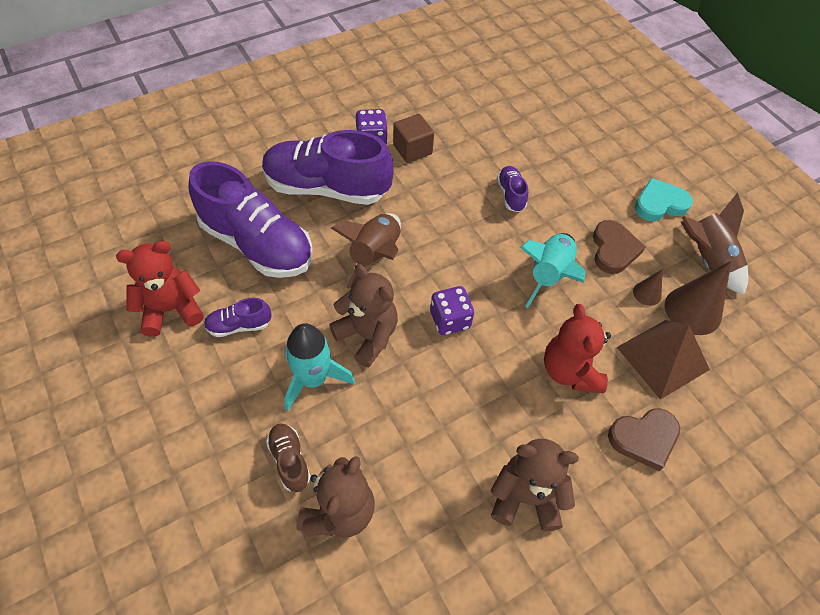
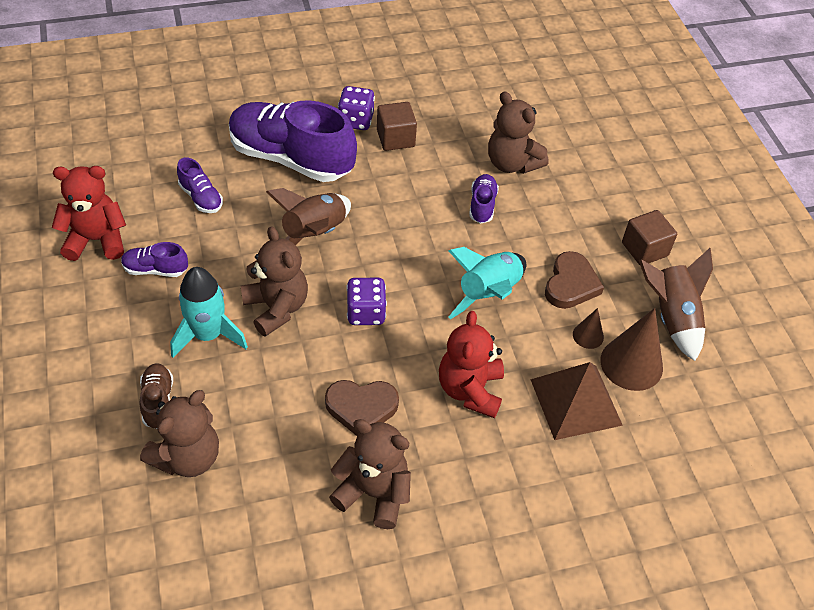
camera: 15 degrees right, 5 degrees down
(257, 244) = (201, 197): purple shoe -> purple shoe, size x0.44
(520, 151) = (512, 163): none -> brown teddy bear
(644, 438) = (520, 472): brown heart -> brown heart (361, 408)
(659, 204) = (644, 249): turquoise heart -> brown cube

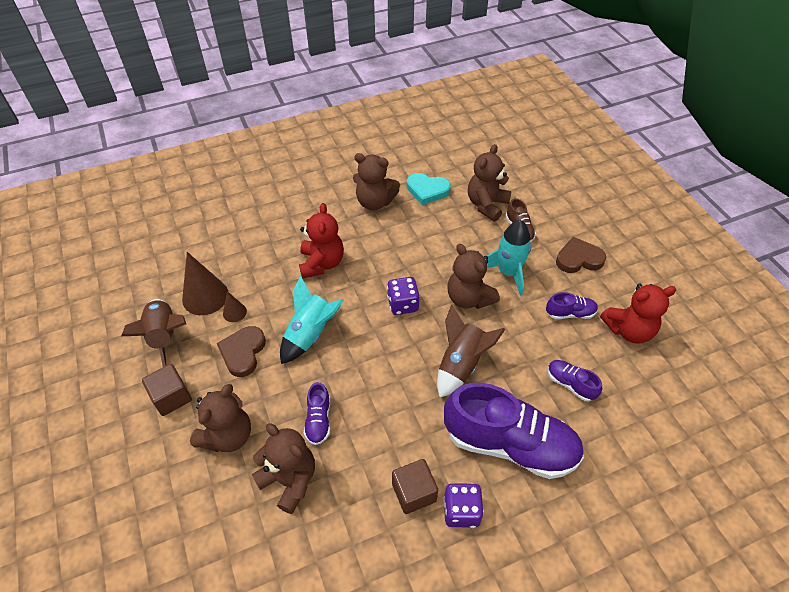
camera: 175 degrees right, 0 degrees up
(277, 505) = (427, 190): none -> turquoise heart
(361, 408) = (391, 243): brown heart -> brown heart (578, 259)
(576, 206) = (228, 436): none -> brown teddy bear
(576, 402) = (249, 266): brown pyramid -> none

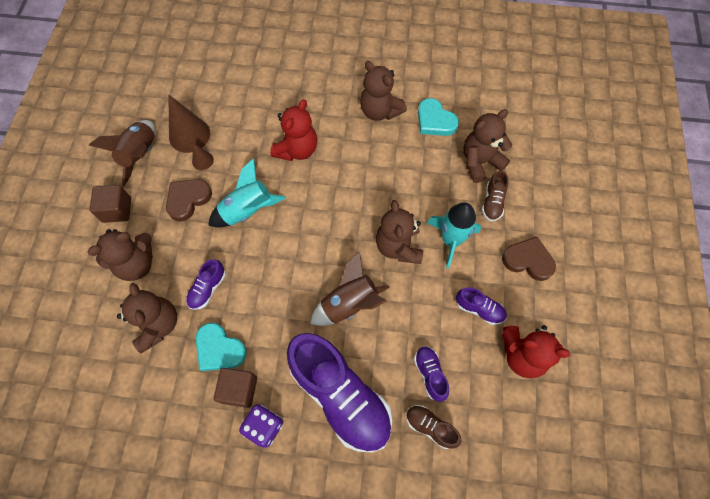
camera: 30 degrees right, 15 degrees up
(368, 467) = (219, 349): none -> turquoise heart
(403, 304) = (338, 223): purple dice -> none
(602, 426) = (430, 427): none -> brown shoe

